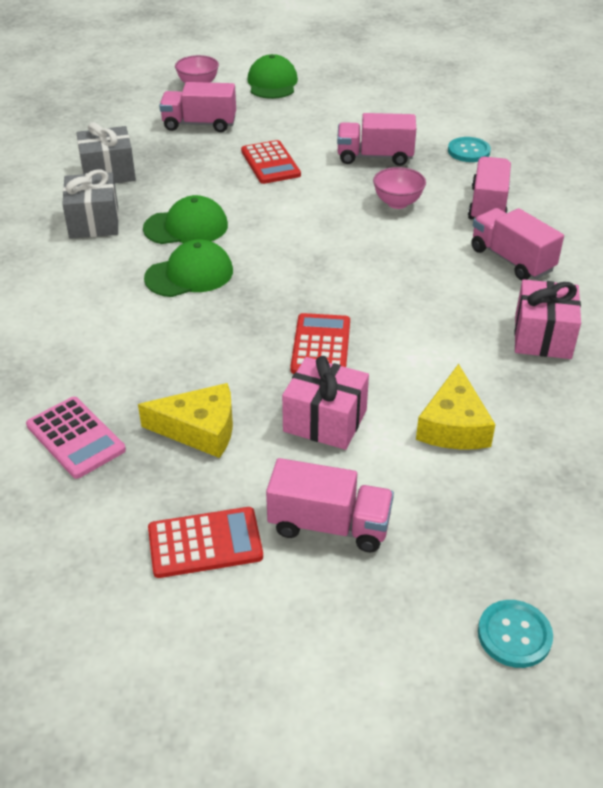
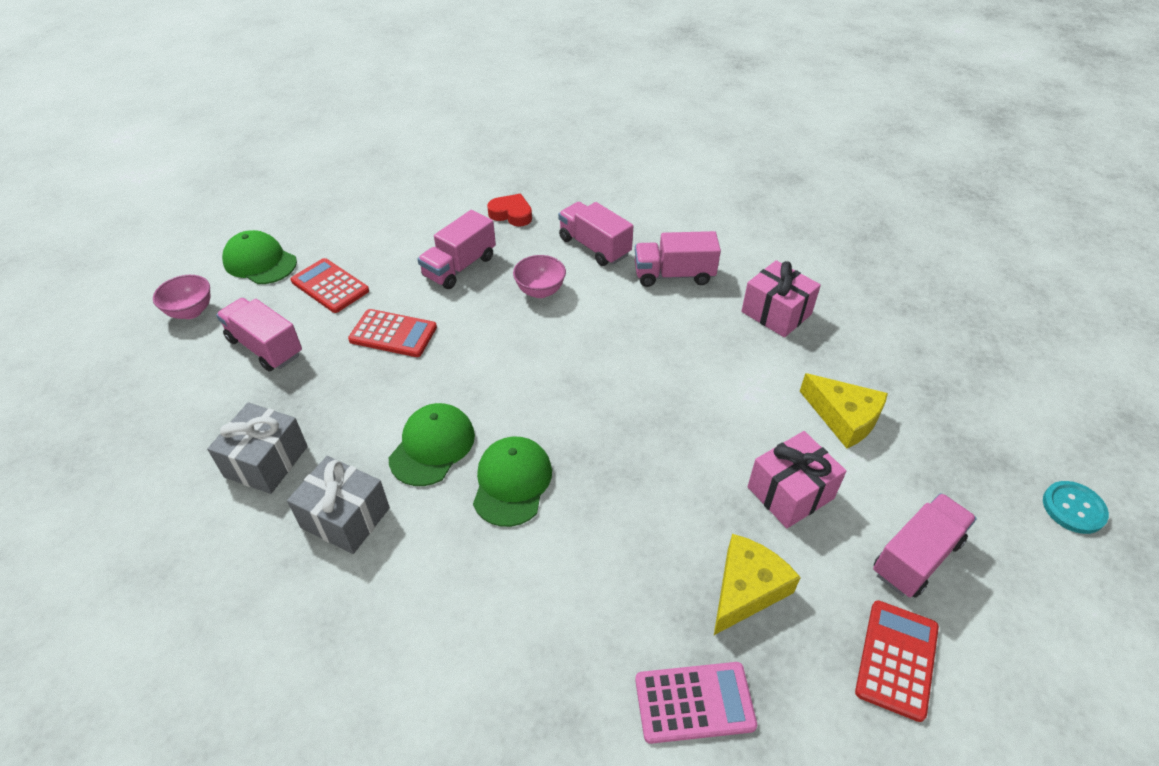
camera: 55 degrees left, 5 degrees up
(199, 124) = (265, 347): pink truck -> pink truck turned 90 degrees clockwise
(321, 346) = (692, 443): red calculator -> red calculator (330, 286)
(468, 151) = (511, 214): turquoise button -> red heart

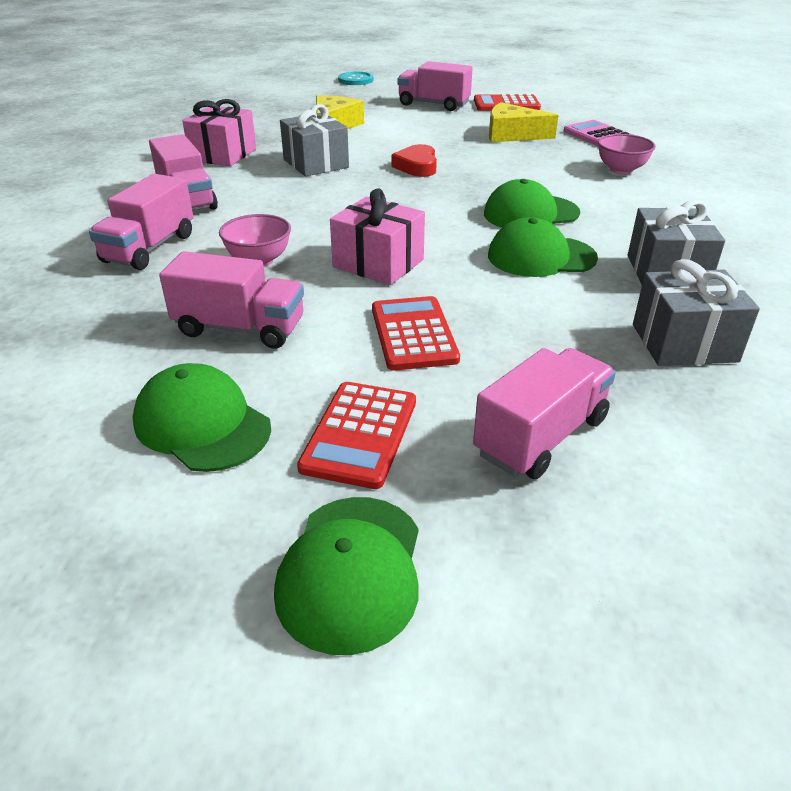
camera: 115 degrees left, 10 degrees down
(191, 311) = (559, 591): pink bowl -> pink bowl (621, 170)
(265, 347) = (541, 436): pink truck -> pink truck turned 150 degrees counterclockwise
(385, 240) = (202, 424): none -> green cap
(511, 214) = (84, 324): red heart -> red heart (417, 166)
(722, 369) = (316, 163): none -> grey gift
(790, 492) = (422, 132): pink gift -> pink gift (378, 263)

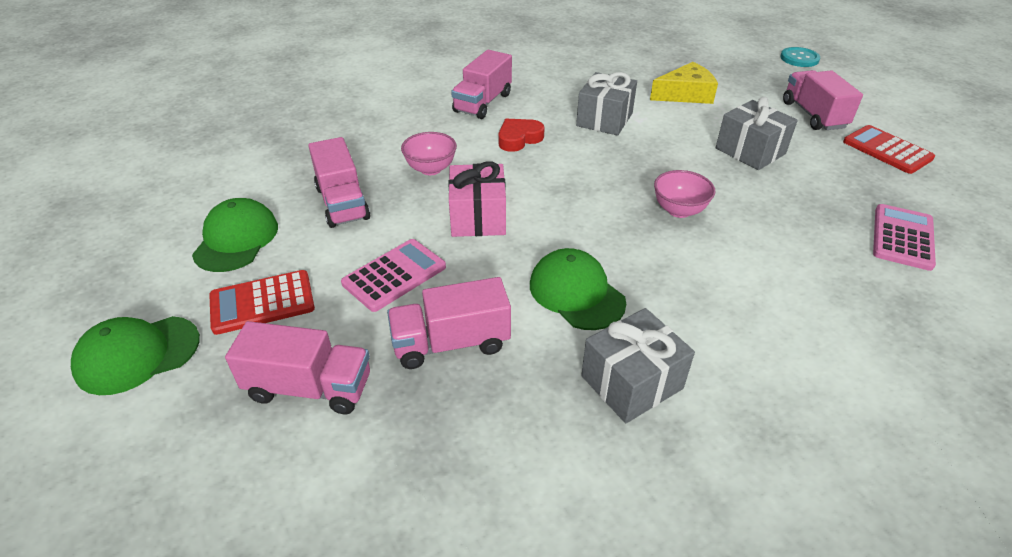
camera: 55 degrees right, 5 degrees up
(149, 248) = (406, 125): pink truck -> pink truck (451, 343)
(223, 155) = (566, 80): pink gift -> none
(413, 334) = (394, 275): red calculator -> pink calculator
(417, 166) = (665, 163): red heart -> red heart (519, 139)
(512, 135) = (814, 183): yellow cheese -> none
(530, 213) = (653, 257): green cap -> none
(621, 170) = (833, 279): pink bowl -> pink bowl (679, 210)
(684, 343) = (506, 431): grey gift -> grey gift (750, 151)

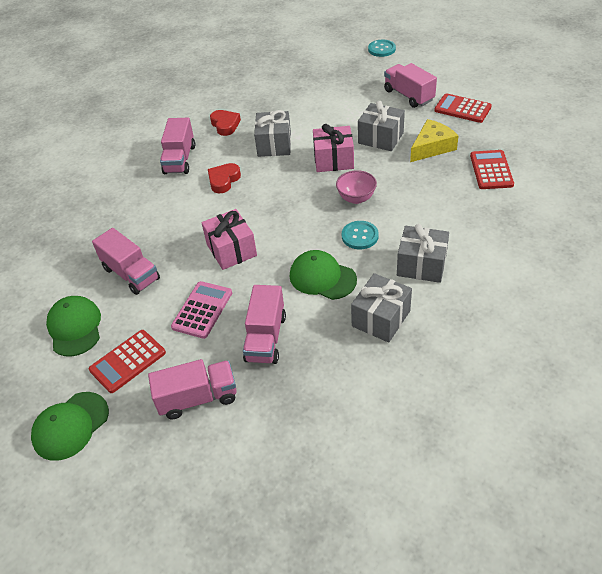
camera: 20 degrees left, 5 degrees up
(431, 169) = (176, 226): pink bowl -> none
(451, 343) = (266, 338): pink truck -> pink truck turned 45 degrees counterclockwise
(558, 84) = (225, 125): none -> red heart
(659, 258) = (360, 236): none -> turquoise button
(672, 157) = (333, 160): none -> pink gift
(685, 94) = (319, 105): yellow cheese -> yellow cheese (432, 147)
(733, 329) = (421, 265): none -> grey gift
(902, 237) = (491, 170): pink calculator -> red calculator

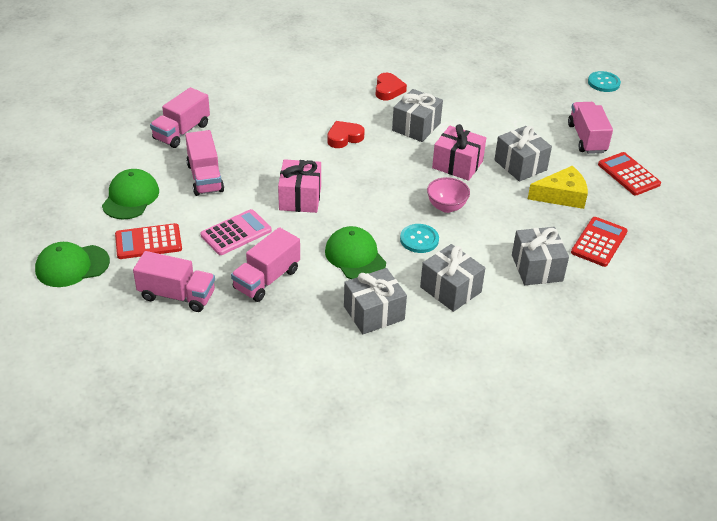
camera: 25 degrees right, 5 degrees down
(180, 159) = (323, 102): pink truck -> pink truck (181, 132)
(467, 213) = (537, 268): none -> grey gift

